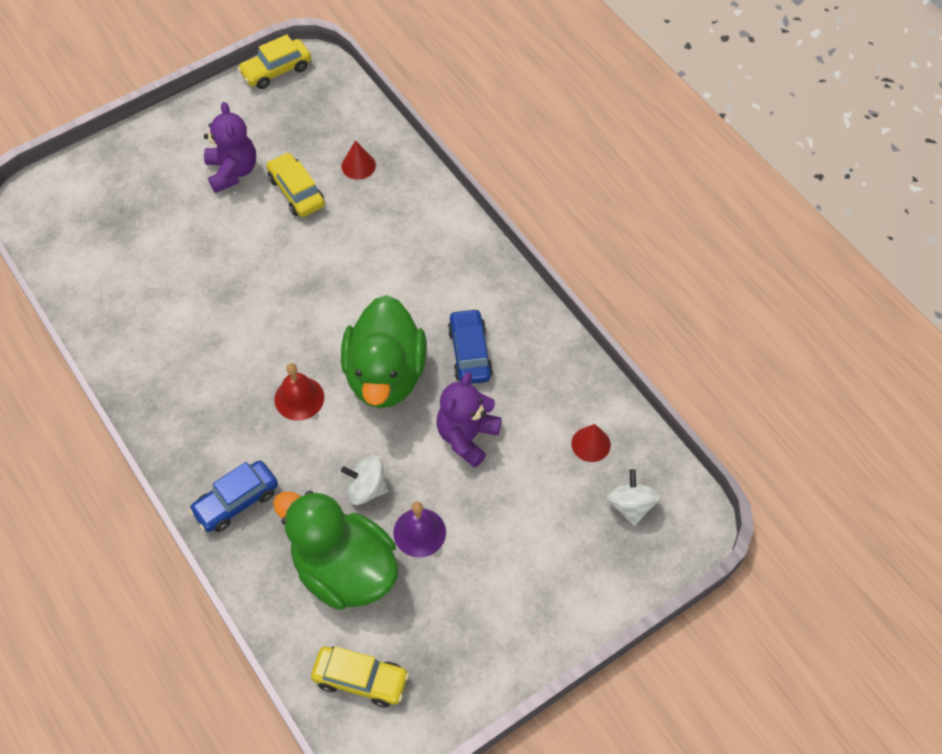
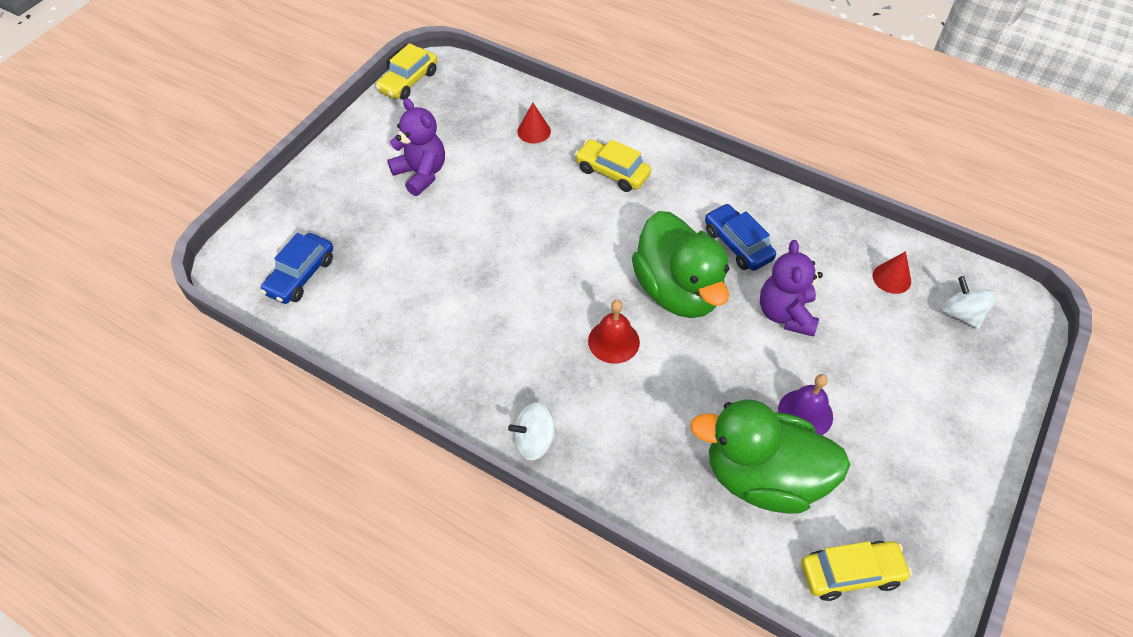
camera: 25 degrees left, 5 degrees down
(236, 501) = (618, 459): blue car -> blue car (300, 276)
(296, 192) = (492, 170): yellow car -> yellow car (612, 172)
(366, 488) = (731, 395): white spinning top -> white spinning top (534, 441)

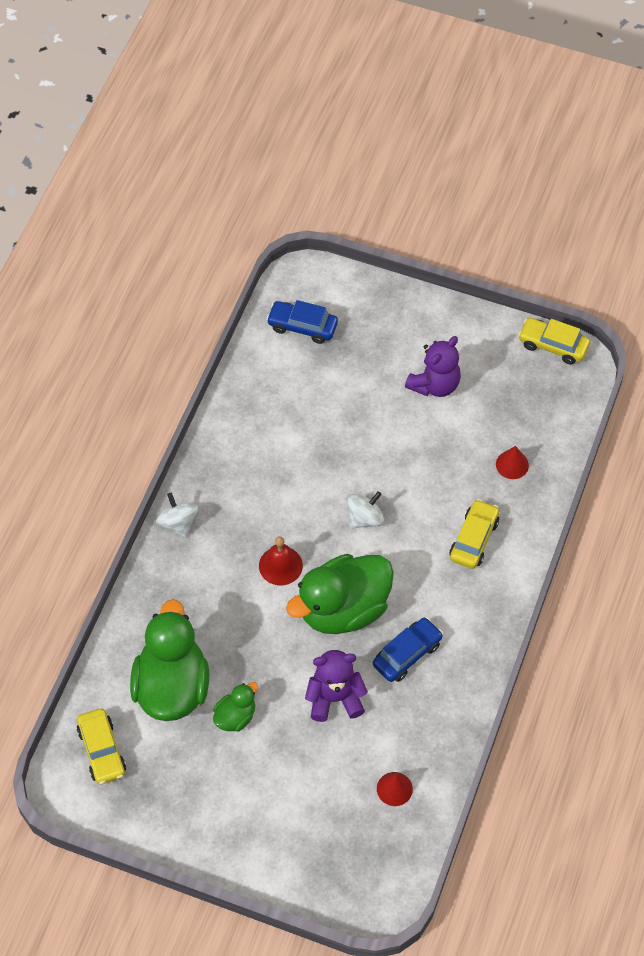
camera: 80 degrees right, 5 degrees up
(805, 413) = (235, 716): purple bell -> green duck
(961, 314) = (364, 849): white spinning top -> white spinning top (365, 518)

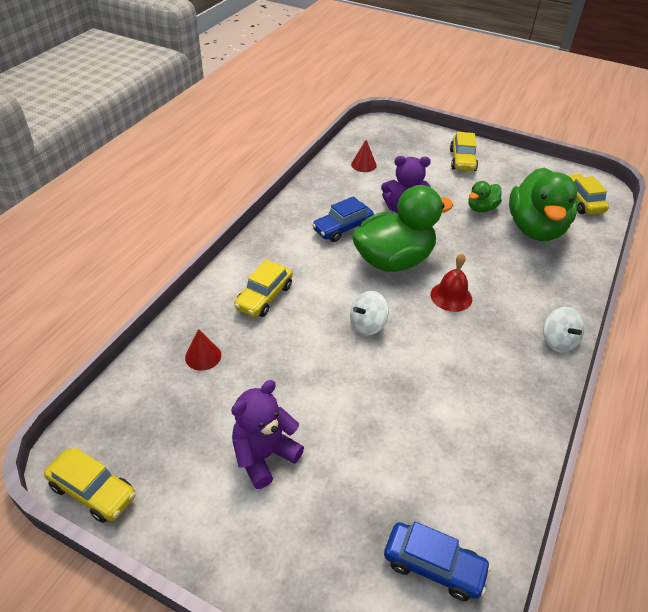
camera: 175 degrees left, 15 degrees down
(254, 822) = (462, 160): none -> yellow car

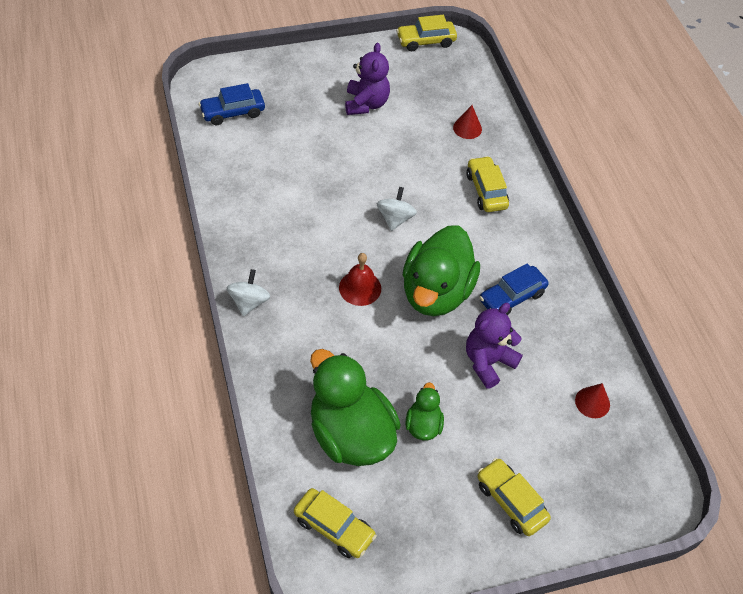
camera: 135 degrees right, 10 degrees up
(342, 228) = (512, 297): blue car -> blue car turned 135 degrees counterclockwise
(558, 341) = (249, 302): white spinning top -> white spinning top turned 75 degrees clockwise

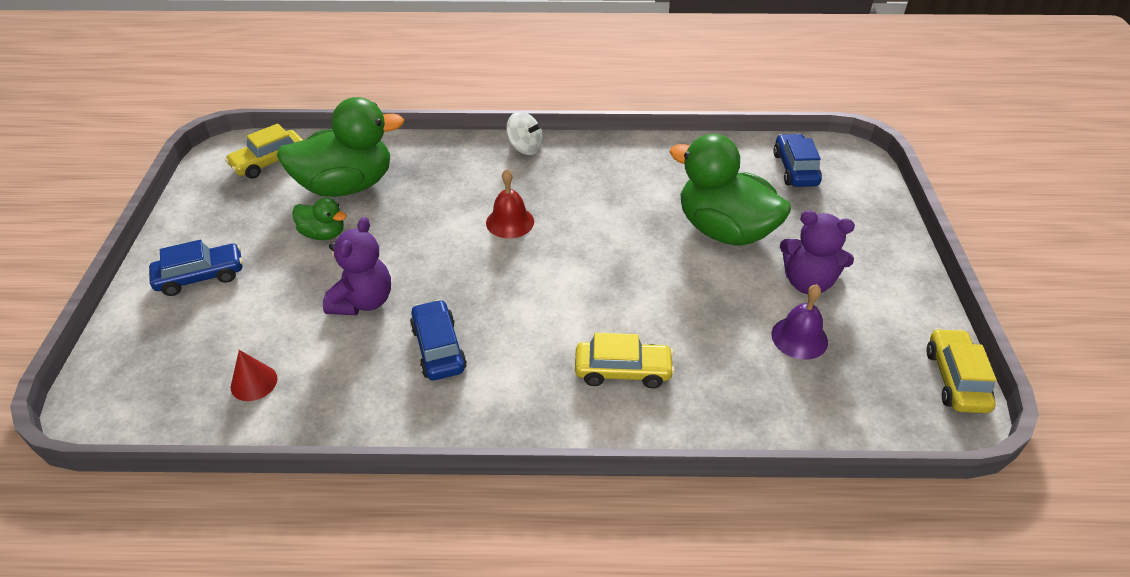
camera: 110 degrees right, 10 degrees down
(395, 218) = (599, 269): white spinning top -> none
(420, 107) = (799, 338): none -> purple bell
(436, 292) = (477, 280): green duck -> green duck (724, 230)
(467, 128) = (751, 382): red cone -> none
(488, 362) = (363, 301): purple teddy bear -> purple teddy bear turned 45 degrees clockwise
(511, 501) = (201, 276): yellow car -> blue car

